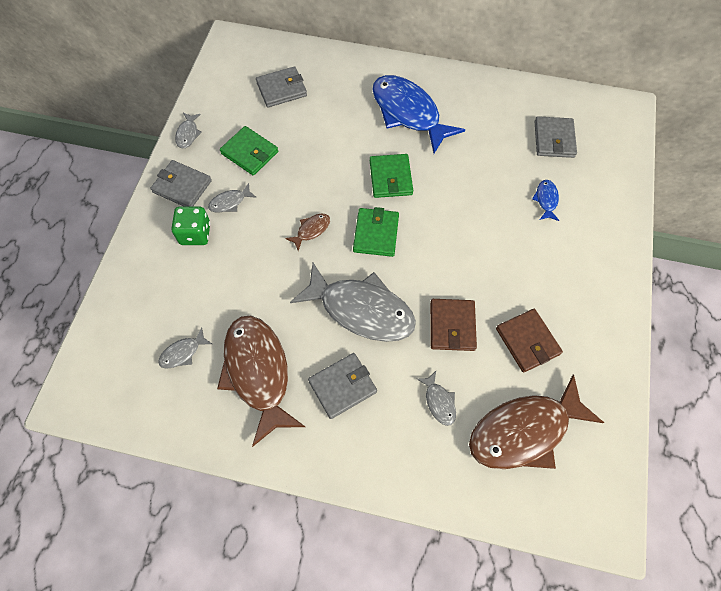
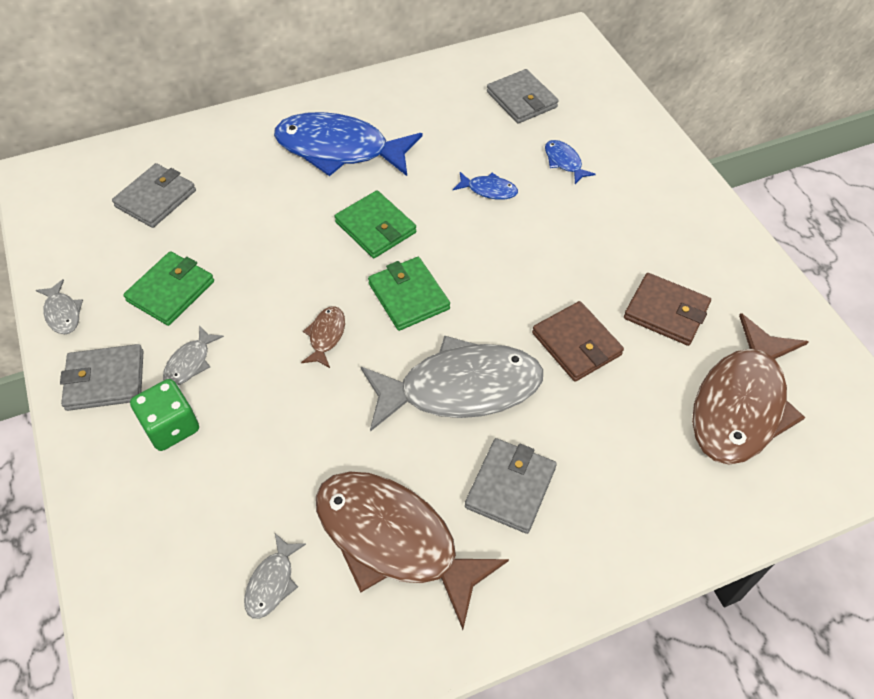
camera: 35 degrees left, 10 degrees down
(250, 153) = (171, 291): green wallet -> green wallet turned 60 degrees counterclockwise
(439, 401) = (630, 432): grey fish -> none
(480, 192) = (489, 190): none -> blue fish

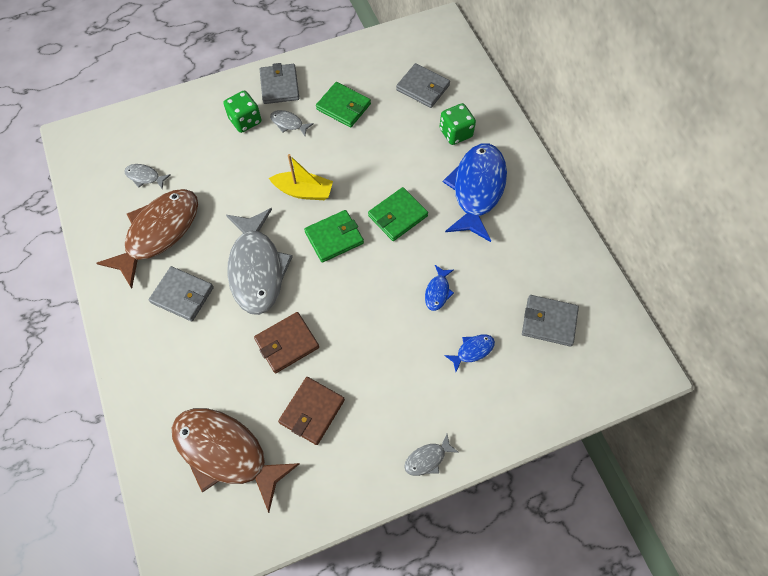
camera: 90 degrees right, 10 degrees up
(62, 313) = (329, 58): grey fish -> grey fish (427, 458)
(245, 166) = (455, 133): none -> green dice
(326, 336) = (304, 191): brown fish -> yellow boat
(522, 100) = (549, 322): grey wallet -> grey wallet turned 45 degrees clockwise

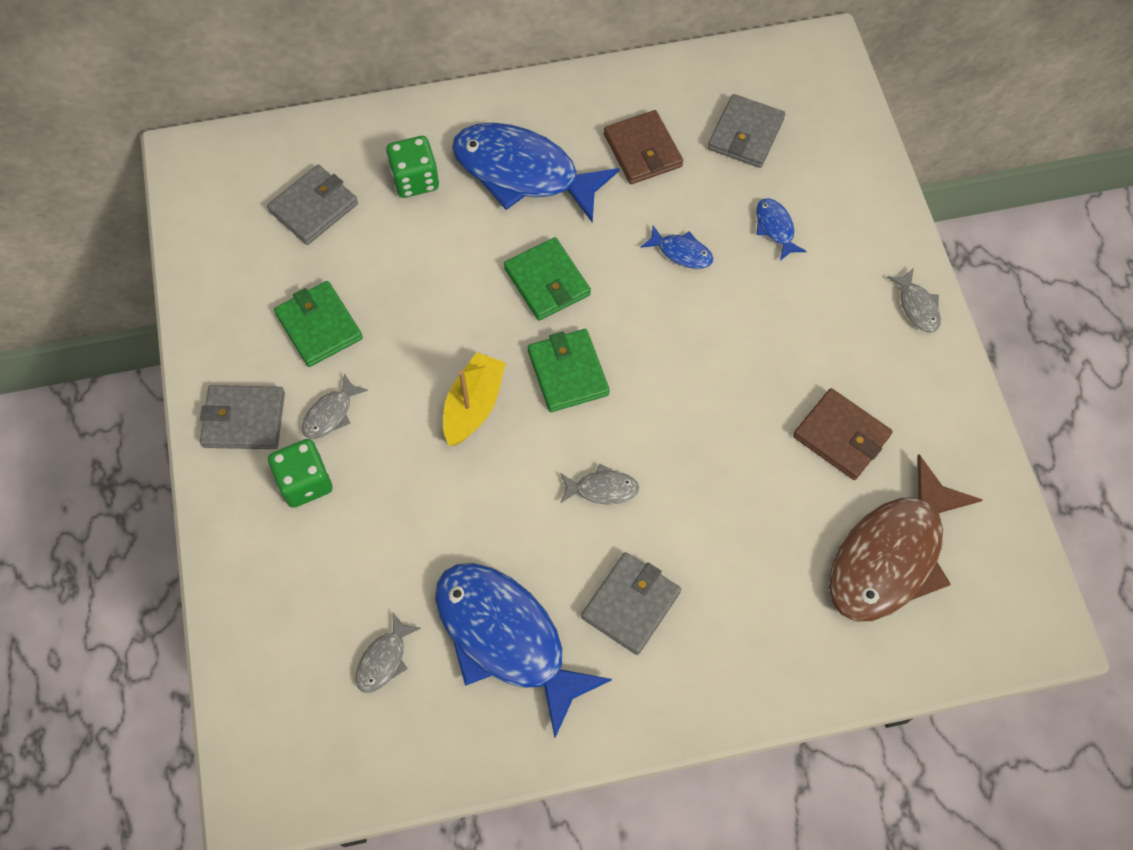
camera: 80 degrees left, 0 degrees up
(159, 233) = (506, 638): brown fish -> blue fish
(257, 268) = (602, 489): grey fish -> grey fish, size x0.42
(287, 343) = (735, 458): brown wallet -> brown wallet (642, 150)
(343, 107) = (319, 326): green wallet -> green wallet turned 75 degrees counterclockwise

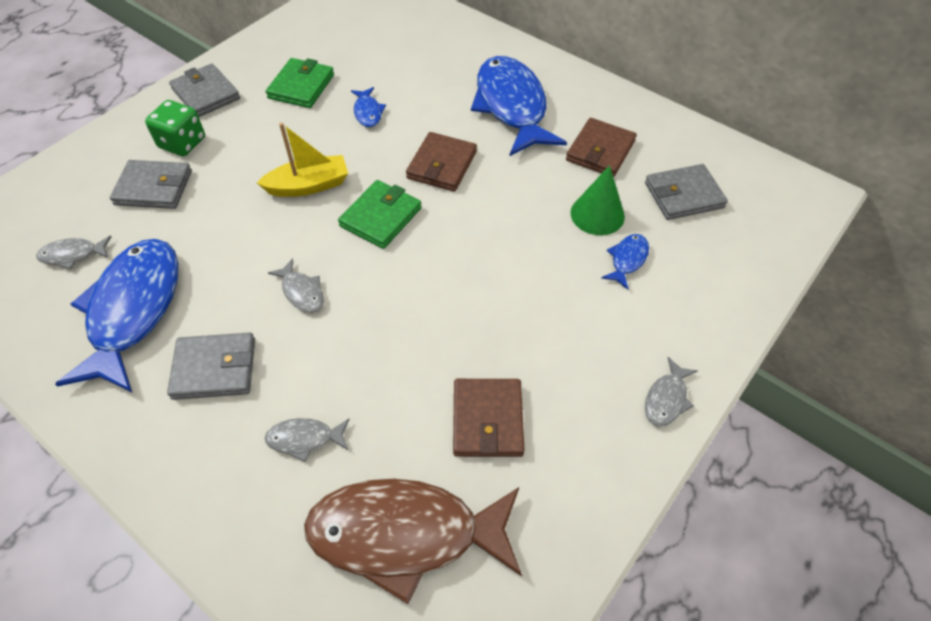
camera: 50 degrees right, 10 degrees down
(314, 207) = (382, 38): grey wallet -> grey wallet (154, 188)
(331, 414) = (242, 126): grey fish -> grey fish (304, 439)
(415, 180) = (449, 65): green dice -> none
(547, 282) = (442, 165): green wallet -> brown wallet
(681, 252) = (543, 219): blue fish -> blue fish (368, 112)
(711, 210) = (597, 214): none -> green cone

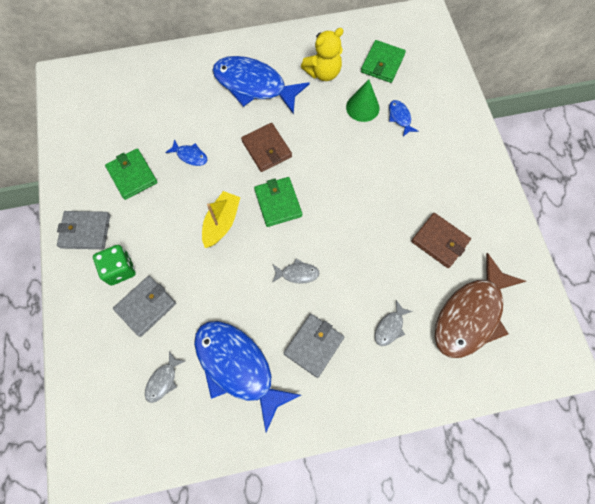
camera: 50 degrees left, 15 degrees up
(600, 151) = (323, 73): brown wallet -> yellow teddy bear
(666, 399) = (483, 163): grey fish -> none
(683, 195) = (382, 63): grey wallet -> green wallet

